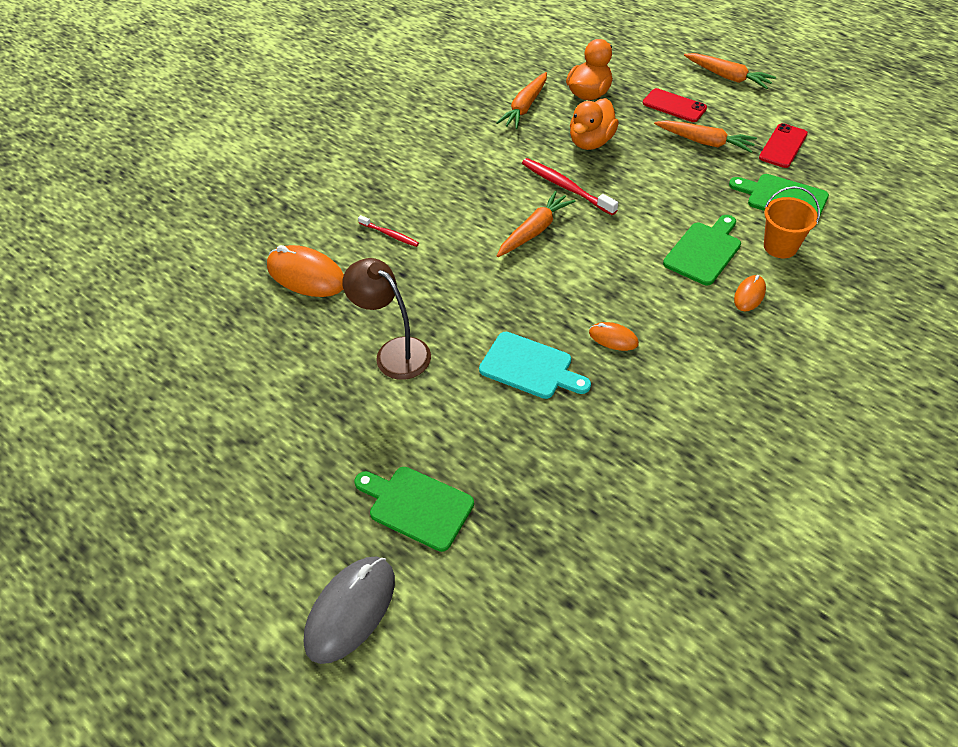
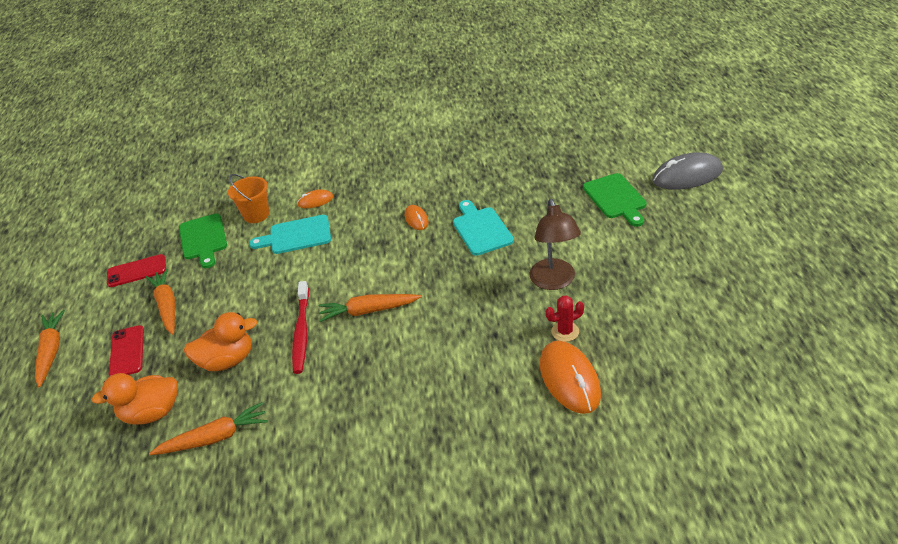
camera: 135 degrees left, 10 degrees down
(342, 310) = (565, 331): none -> red cactus
(390, 235) = (471, 375): red toothbrush -> none
(704, 251) = (296, 235): green cutting board -> turquoise cutting board

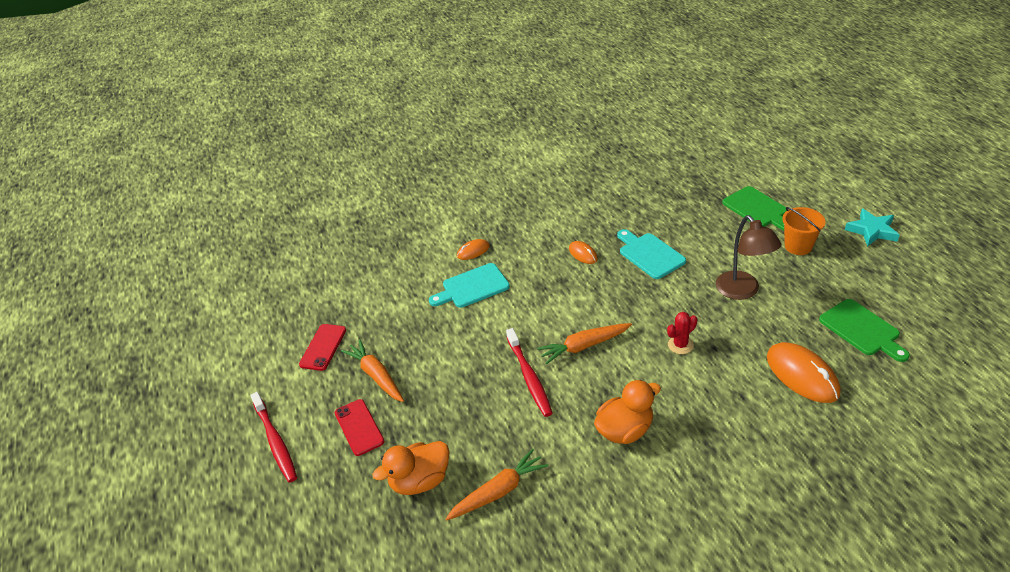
camera: 15 degrees left, 0 degrees up
(51, 351) = (275, 442): orange carrot -> red toothbrush
(137, 271) = (323, 347): red phone -> red phone turned 45 degrees counterclockwise
(203, 239) = (377, 305): green cutting board -> green cutting board (862, 329)
(227, 360) = (469, 417): orange duck -> orange duck (625, 430)
(256, 215) = (419, 273): orange bucket -> orange bucket (798, 246)
(565, 331) = (775, 334): red cactus -> red cactus (680, 345)
(687, 175) = (809, 180): grey mouse -> none
(727, 239) = (872, 230): none -> turquoise star

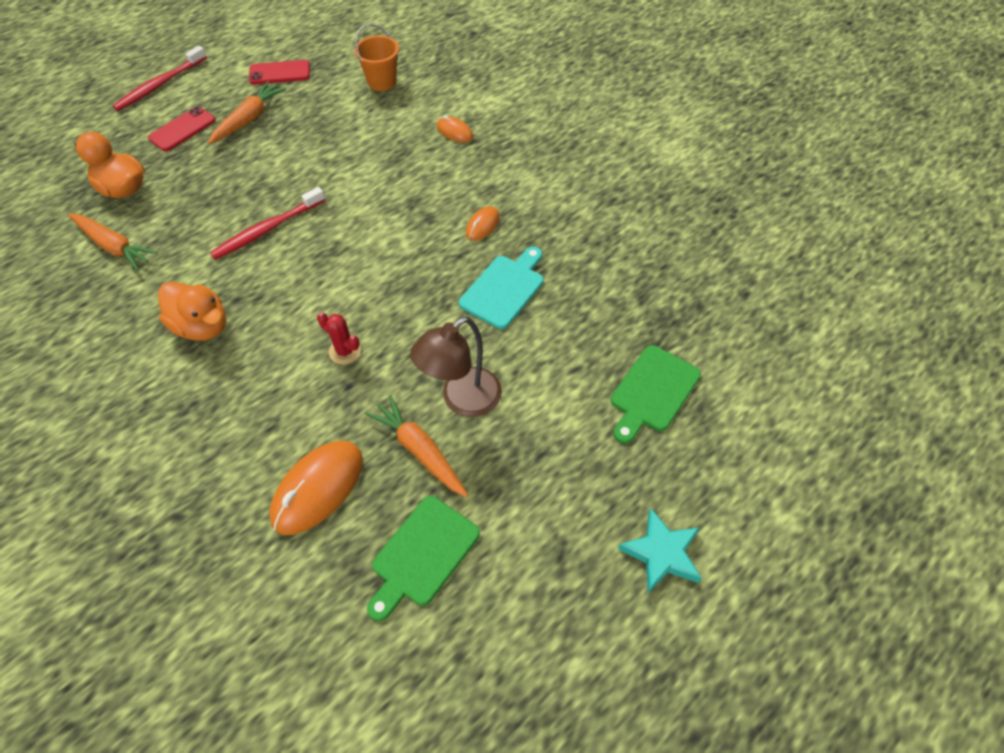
camera: 65 degrees right, 15 degrees up
(472, 287) = (394, 148): turquoise cutting board -> none
(584, 346) = (323, 263): orange carrot -> orange carrot (420, 451)
(798, 246) = (583, 454): orange bucket -> orange bucket (382, 82)

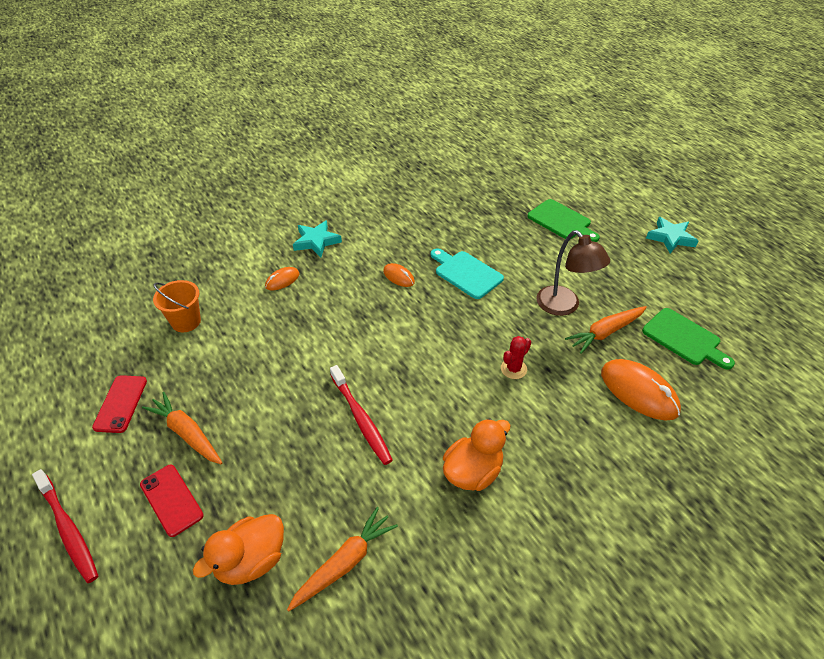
camera: 80 degrees left, 10 degrees down
(527, 144) = (316, 241): none -> turquoise star

